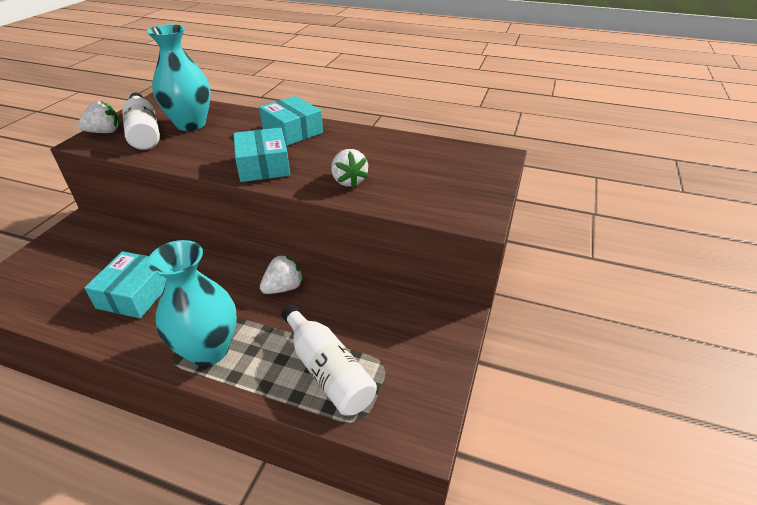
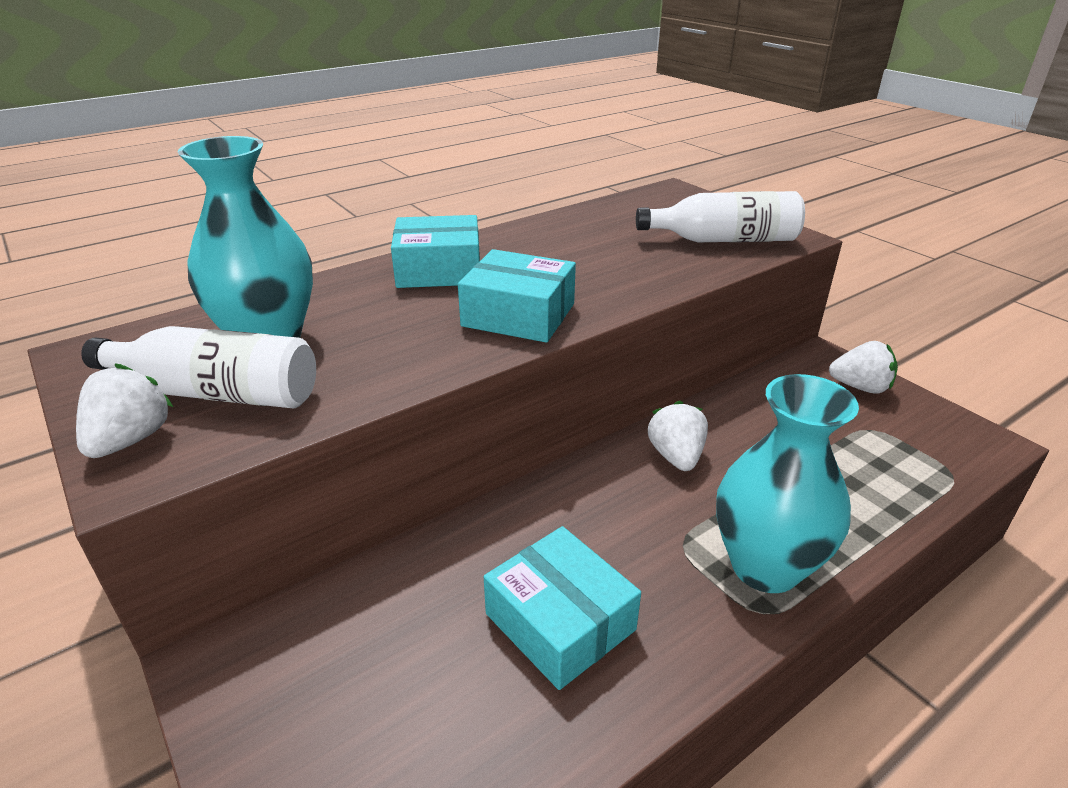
camera: 55 degrees left, 5 degrees down
(327, 370) = (862, 472): white bottle -> white bottle (723, 240)
(349, 181) = (635, 273): white strawberry -> white strawberry (860, 387)

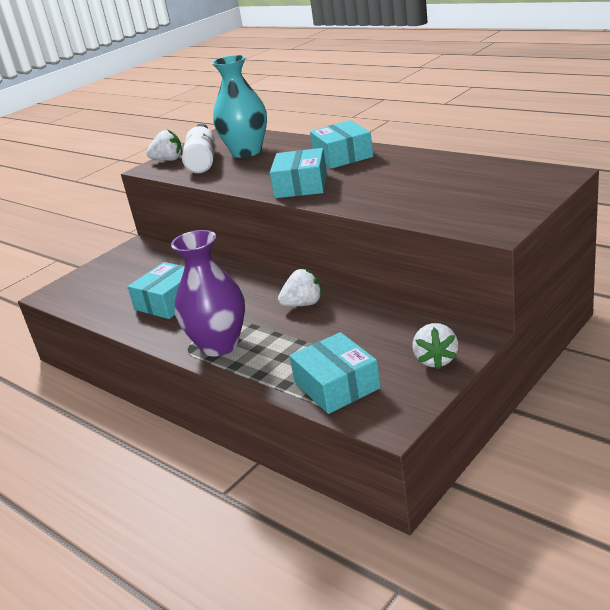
camera: 80 degrees right, 5 degrees down
(723, 240) = (463, 210): white bottle -> none
(765, 566) = (219, 345): turquoise vase -> purple vase
(905, 466) = (337, 385): none -> turquoise box

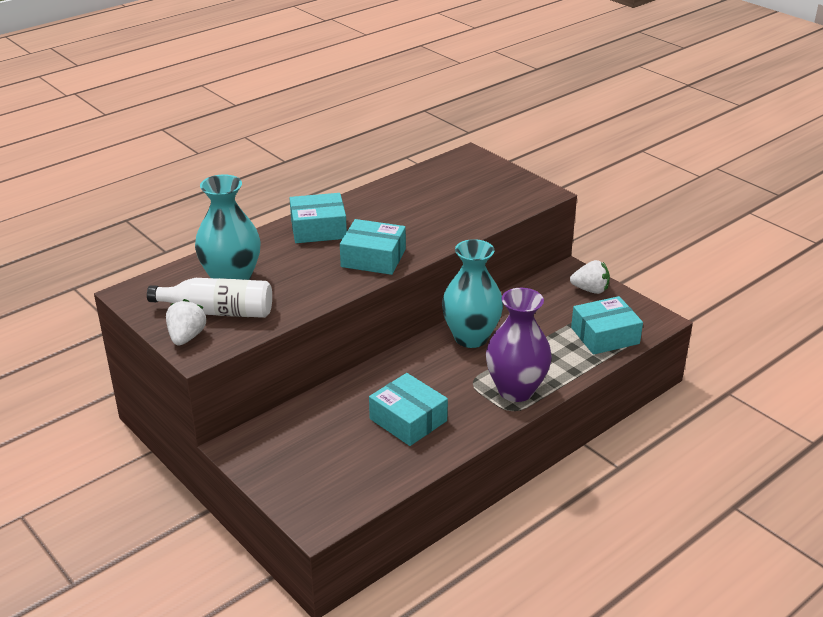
camera: 85 degrees left, 5 degrees up
(303, 304) = (471, 337): white strawberry -> turquoise vase

